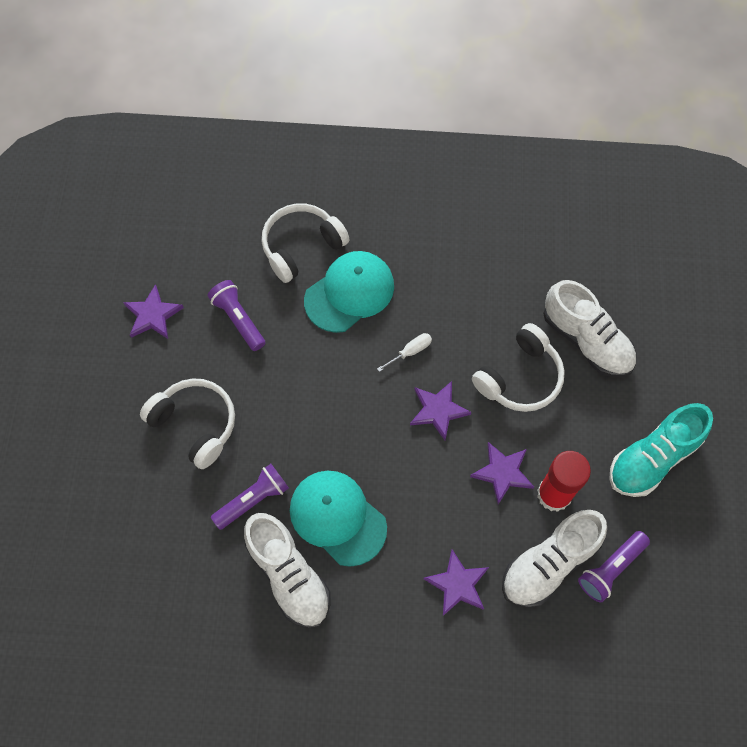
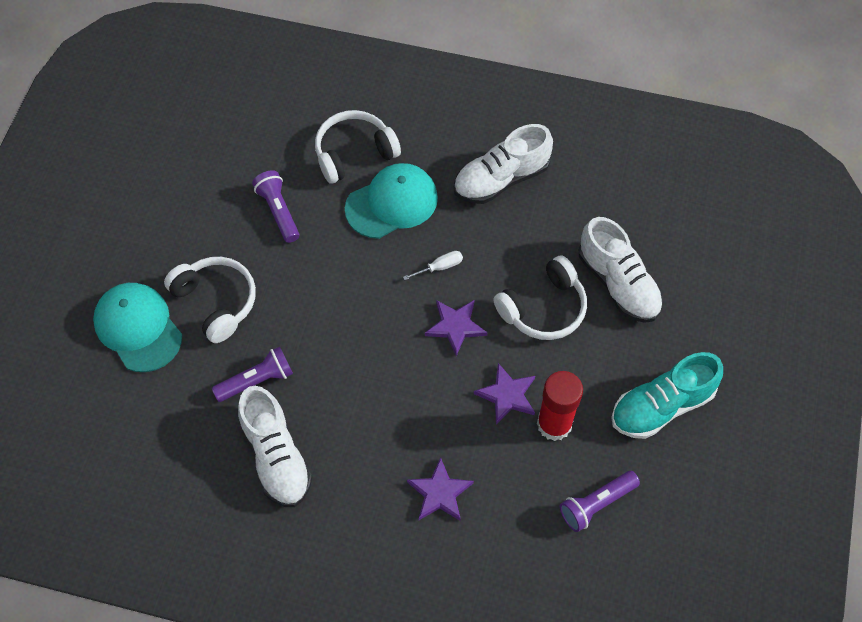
camera: 10 degrees right, 5 degrees down
(153, 315) = (197, 195): purple star -> none
(337, 518) = (335, 411): turquoise cap -> turquoise cap (138, 328)
(549, 563) = (535, 489): white shoe -> white shoe (501, 179)

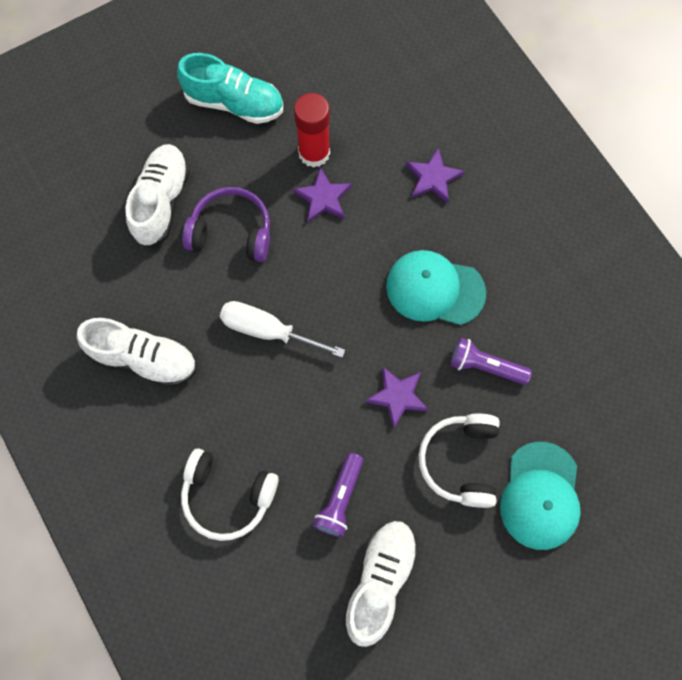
camera: 135 degrees left, 10 degrees up
(276, 456) = (520, 298): white shoe -> white shoe (380, 581)
(392, 203) = (246, 419): turquoise cap -> turquoise cap (434, 289)
(440, 267) = (267, 330): white screwdriver -> white screwdriver, size x1.97
(455, 326) = (305, 276): purple star -> purple star (397, 396)
(543, 308) = (231, 232): white headphones -> purple headphones
(596, 504) = (343, 87): purple flashlight -> none

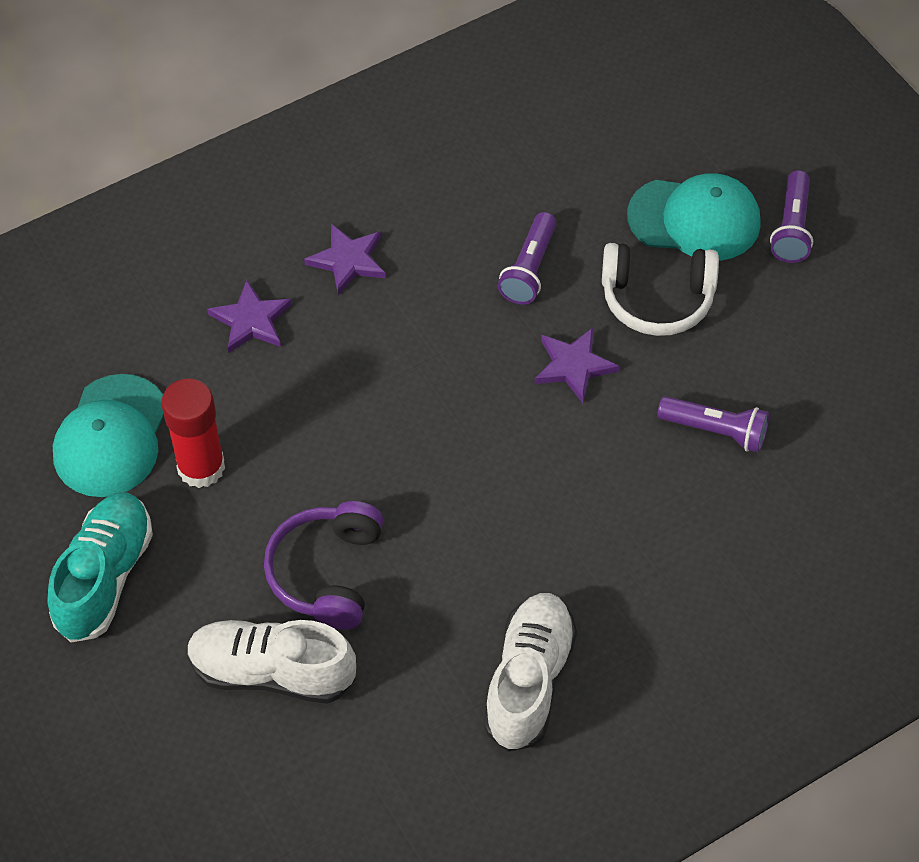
camera: 90 degrees left, 15 degrees down
(227, 496) = (723, 563): white headphones -> none
(267, 330) = (482, 521): white screwdriver -> none
(323, 198) = (276, 455): purple star -> purple star (348, 261)
(380, 581) = (816, 387): white shoe -> none
(434, 289) = (420, 322): turquoise cap -> turquoise cap (111, 436)
(536, 575) = (791, 228): none -> purple flashlight

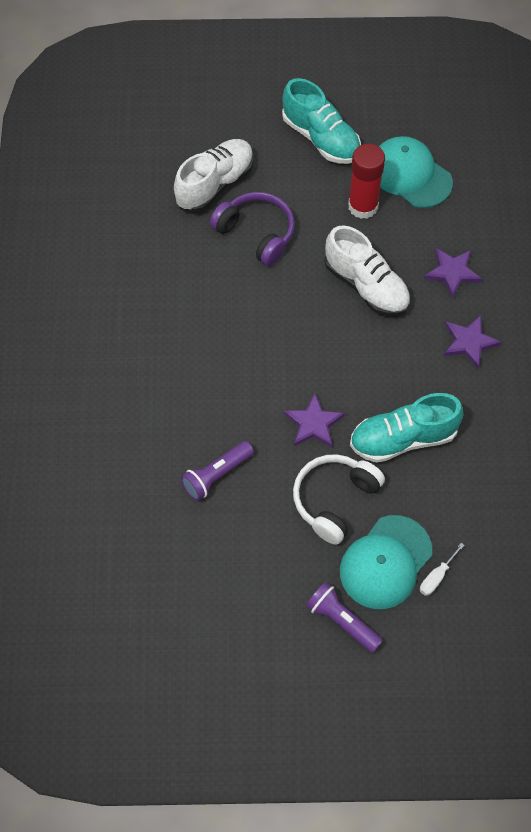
camera: 120 degrees right, 5 degrees up
(529, 269) = (403, 439): purple flashlight -> turquoise shoe
(529, 681) = (127, 292): white shoe -> white shoe (366, 286)
(676, 168) = (436, 577): none -> white screwdriver

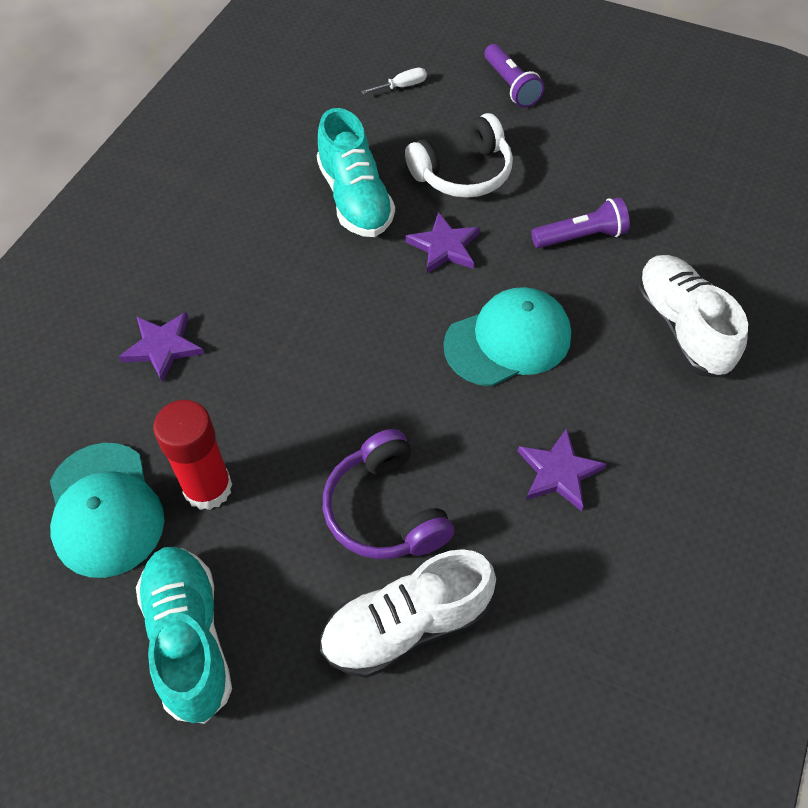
camera: 155 degrees left, 5 degrees down
(366, 286) = (282, 373): white shoe -> white shoe (681, 328)
(385, 562) = (443, 111): turquoise cap -> turquoise cap (508, 340)
(403, 439) = (355, 199): turquoise shoe -> turquoise shoe turned 60 degrees clockwise
(469, 342) = (210, 262): purple star -> purple star (559, 472)

